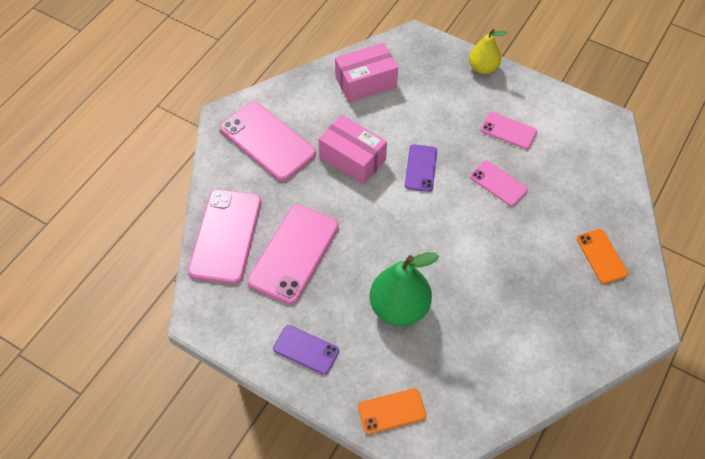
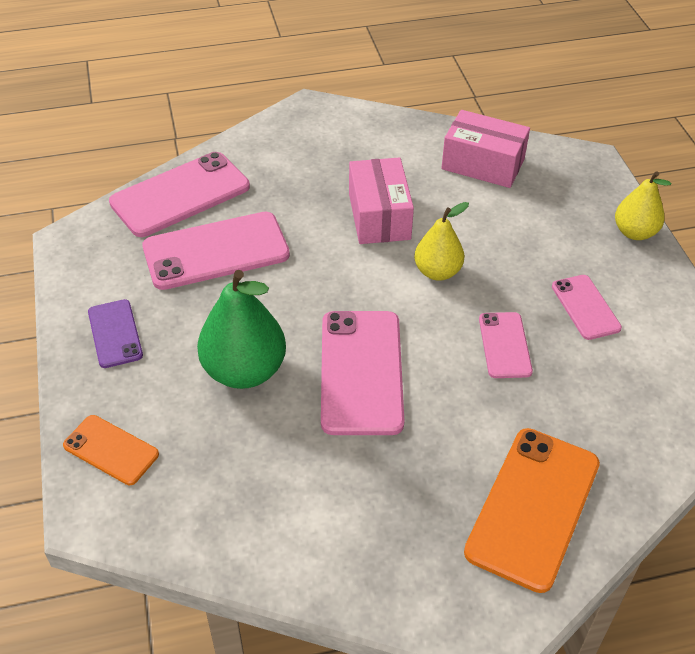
camera: 45 degrees right, 10 degrees down
(267, 141) = (320, 149): pink phone -> pink phone (361, 372)
(421, 168) = (437, 272): purple phone -> yellow pear
(601, 256) = (533, 507): orange phone -> orange phone, size x1.81

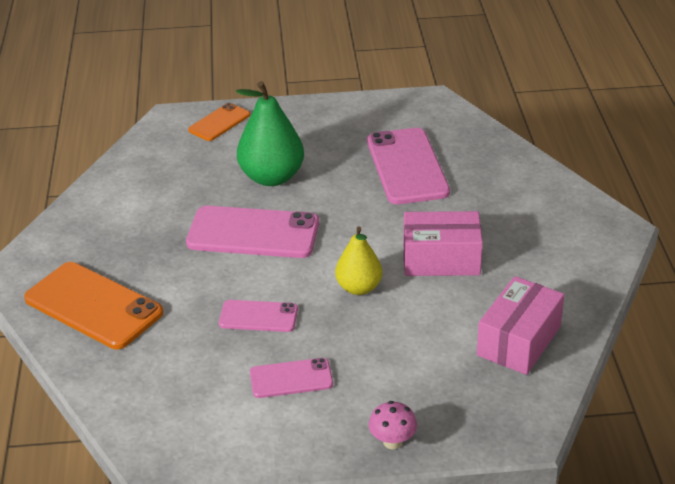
camera: 100 degrees right, 10 degrees down
(115, 333) = (325, 121): purple phone -> none
(180, 194) = (482, 149): pink phone -> none
(634, 232) = (392, 442): yellow pear -> pink mushroom

